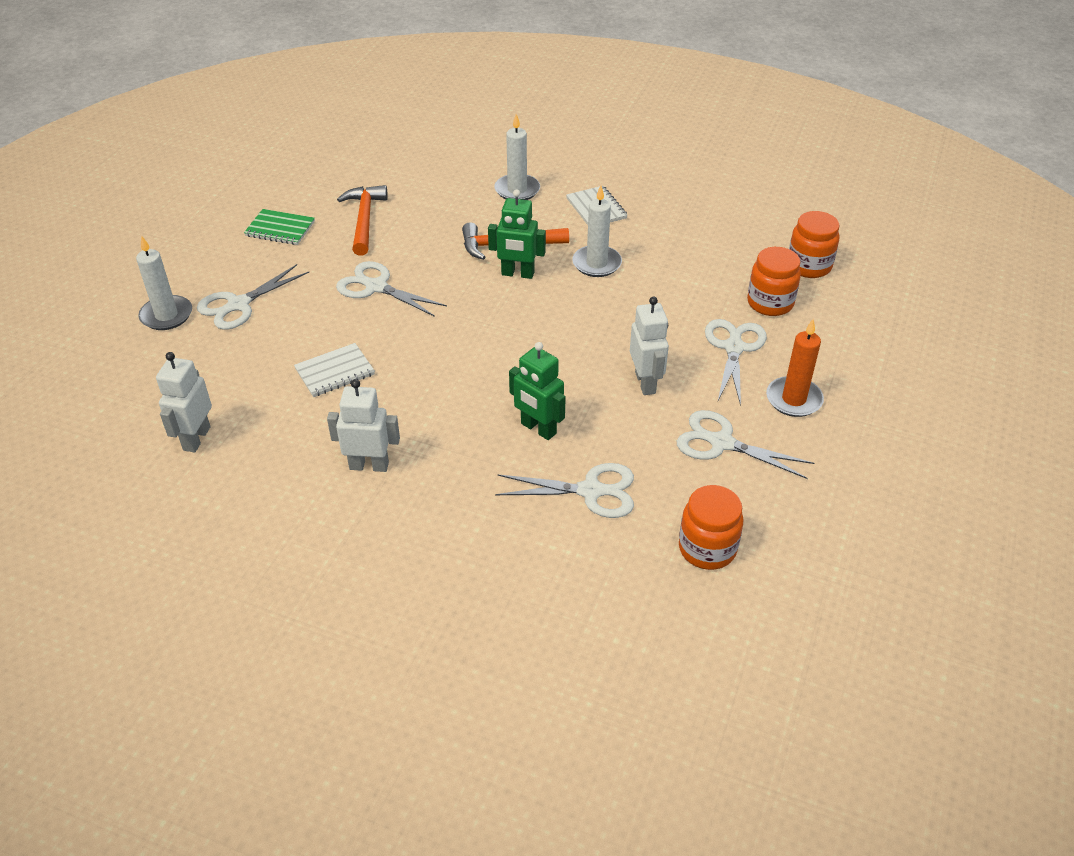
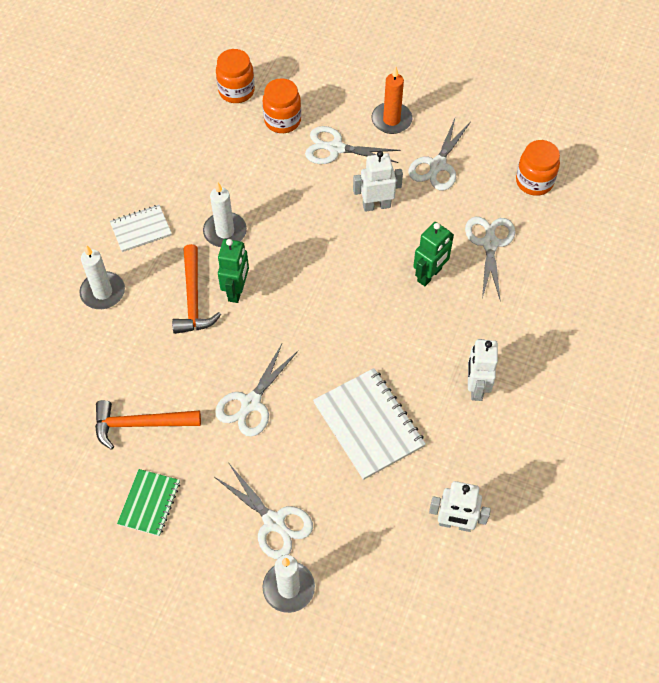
camera: 90 degrees left, 15 degrees up
(335, 372) = (368, 425): white notebook -> white notebook, size x1.68

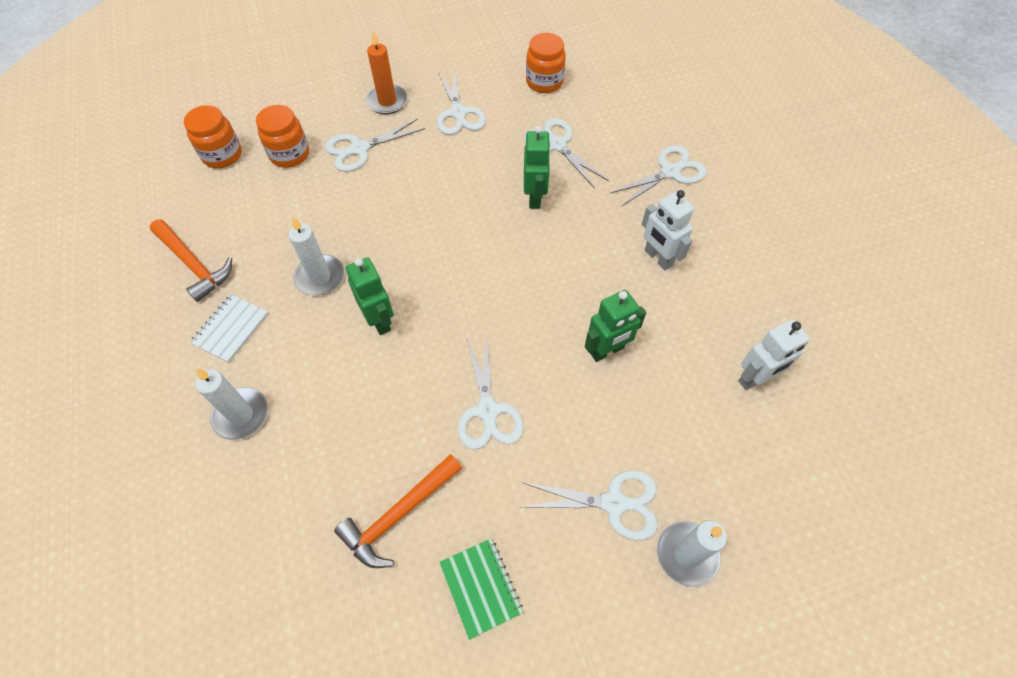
camera: 40 degrees left, 0 degrees up
(193, 299) = (343, 356): orange hammer -> orange hammer (194, 264)
(368, 425) = (607, 351): white notebook -> green robot
(376, 205) = (438, 172): white robot -> none
(559, 328) = (670, 172): none -> white scissors

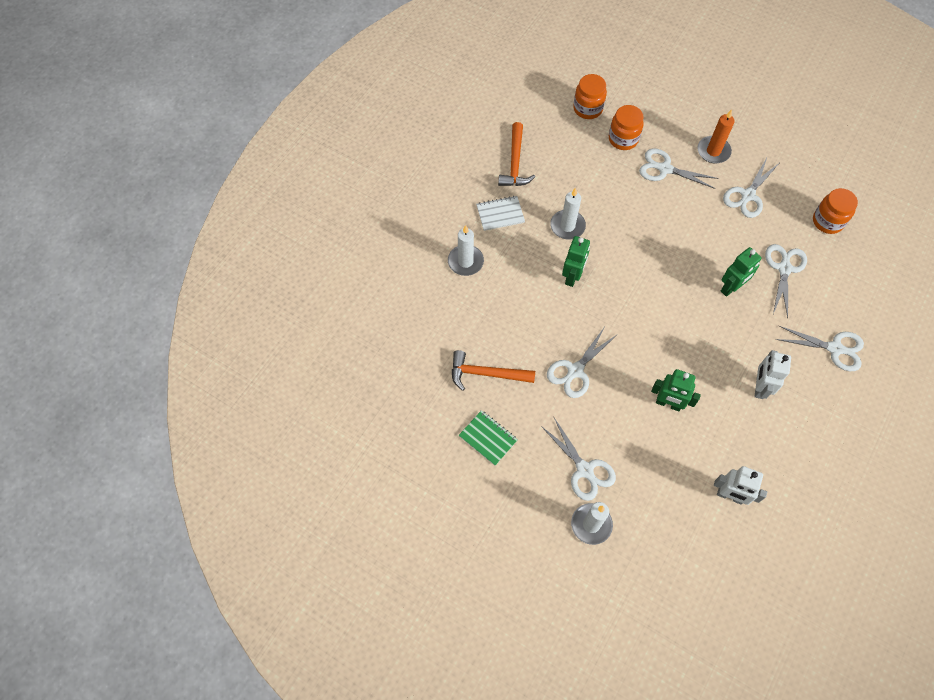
camera: 50 degrees right, 5 degrees up
(481, 587) = (488, 438): green notebook -> green notebook turned 75 degrees counterclockwise

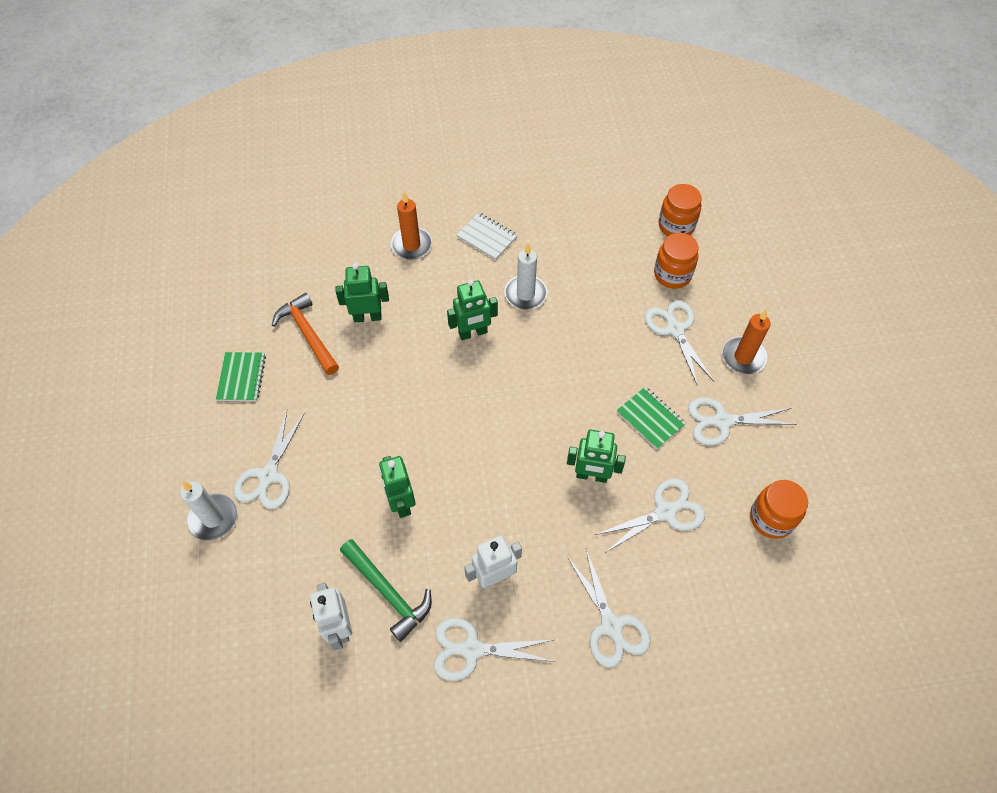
camera: 50 degrees right, 5 degrees down
(465, 261) = (411, 245): white candle -> orange candle
(504, 328) = (367, 317): none -> green robot
(515, 163) = (554, 212): orange hammer -> none
(575, 370) = (371, 400): white scissors -> white scissors (472, 649)
(716, 229) = (650, 418): none -> green notebook
(726, 452) = (388, 592): none -> green hammer

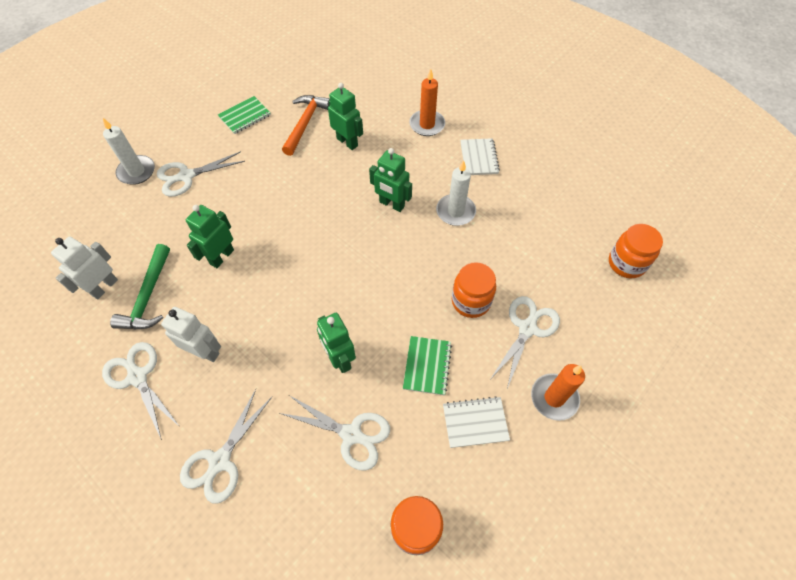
camera: 50 degrees right, 0 degrees up
(672, 274) = (577, 292): orange jar -> orange jar (471, 301)
(722, 421) = (475, 422): white scissors -> white notebook

